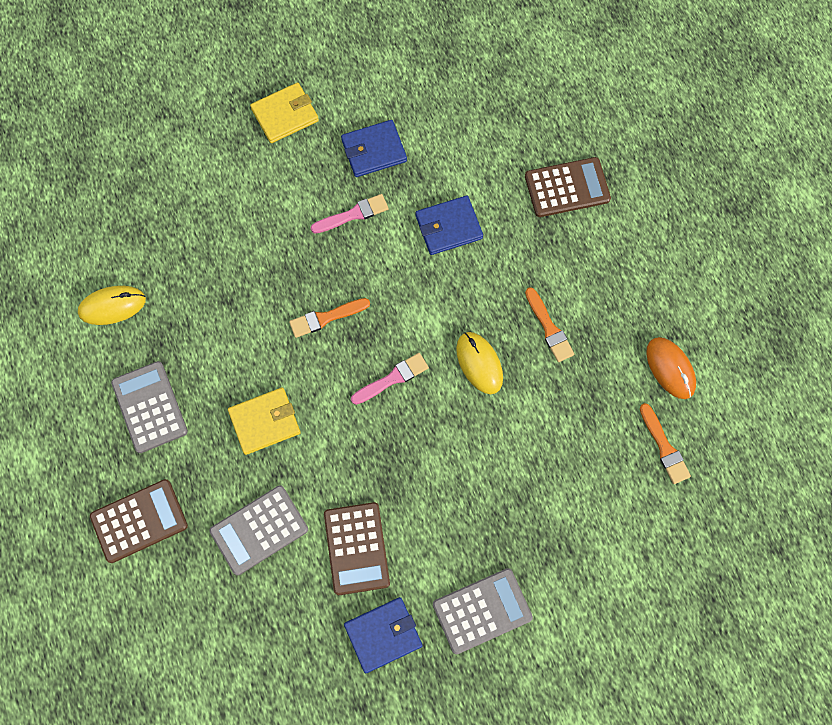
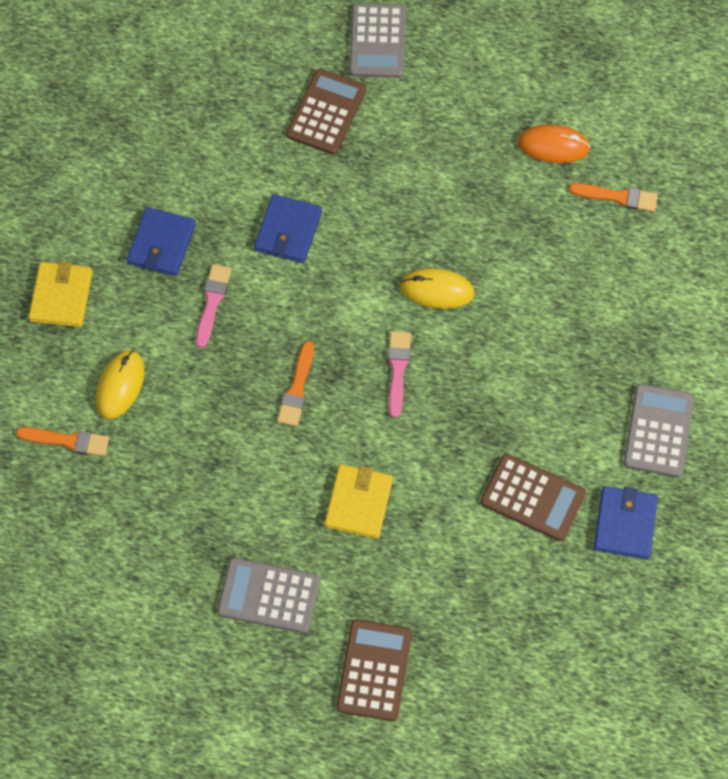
camera: 55 degrees left, 5 degrees down
(112, 306) = (139, 570): yellow mouse -> yellow mouse (120, 385)
(259, 530) = (458, 570): grey calculator -> grey calculator (377, 41)
(549, 328) = (446, 213): orange brush -> orange brush (67, 441)

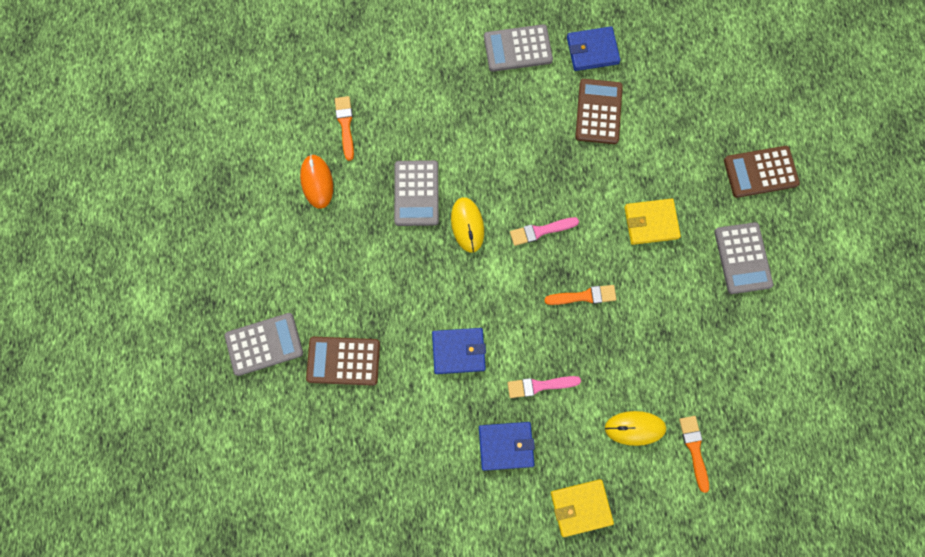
camera: 110 degrees left, 10 degrees up
(499, 247) = (416, 193): none -> grey calculator

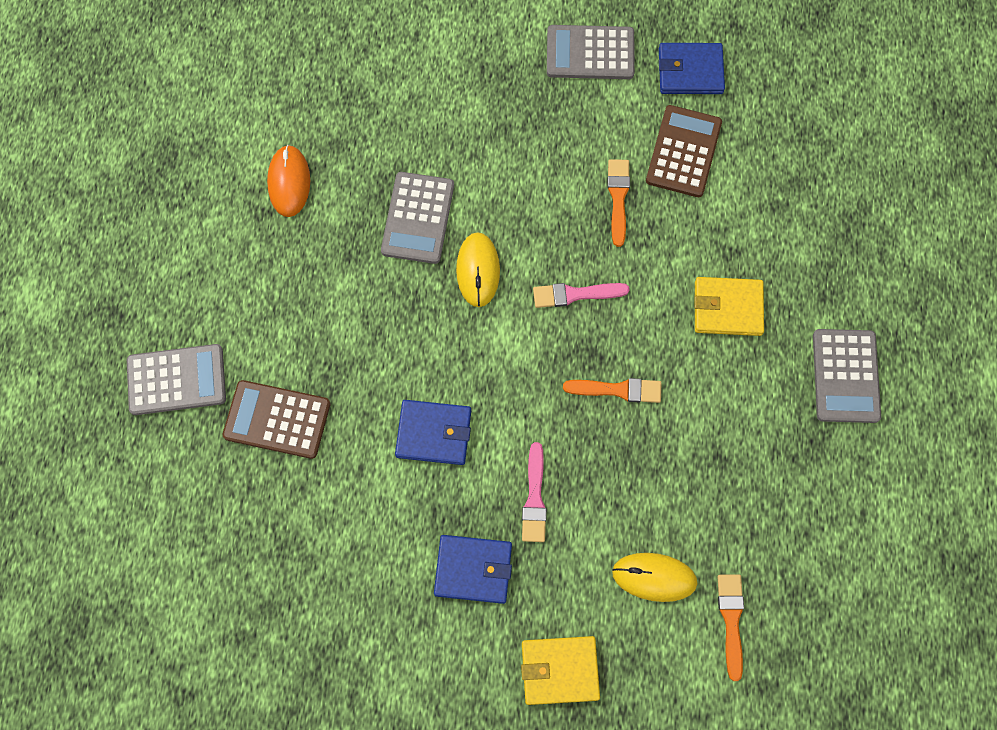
camera: 10 degrees right, 5 degrees down
(345, 125) = (341, 115): orange brush -> orange brush (618, 198)
(539, 386) = (534, 498): pink brush -> pink brush turned 90 degrees counterclockwise
(760, 172) = (891, 266): brown calculator -> none

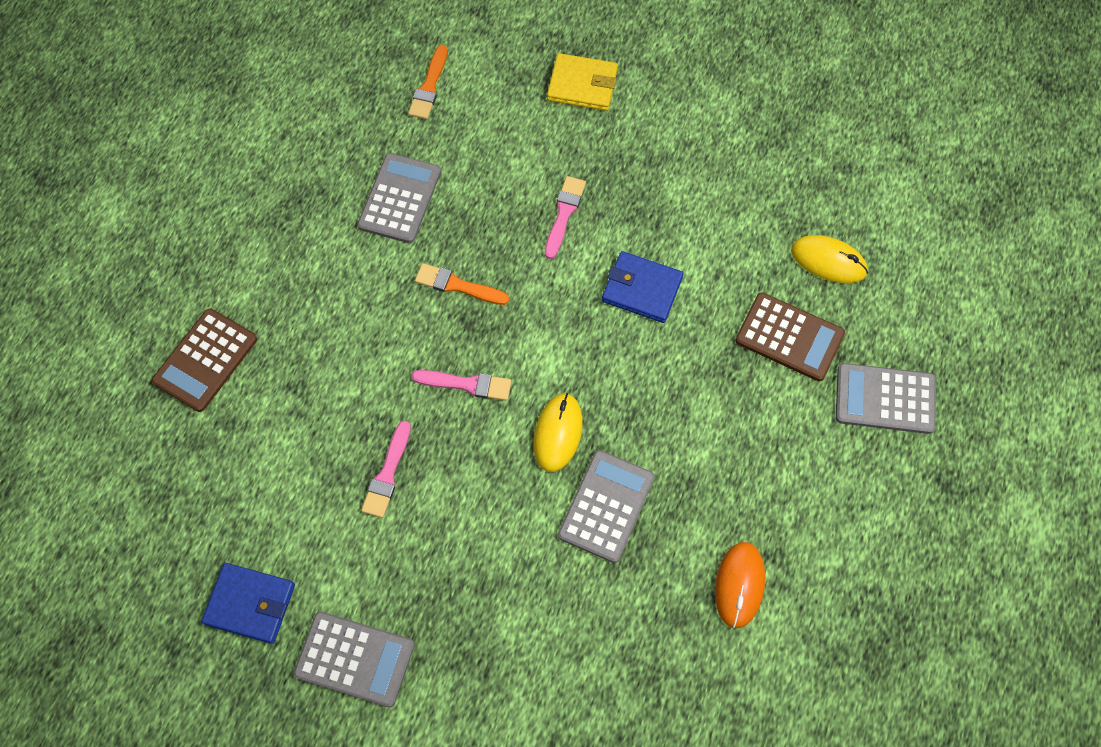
camera: 165 degrees left, 5 degrees down
(473, 569) = (634, 171): blue wallet -> none
(618, 198) = (387, 474): orange brush -> pink brush
(654, 577) = (481, 130): yellow mouse -> yellow mouse (828, 261)
(683, 152) = (298, 508): brown calculator -> brown calculator (205, 360)
(727, 308) = (323, 334): yellow wallet -> none
(845, 376) = (242, 246): grey calculator -> grey calculator (400, 199)

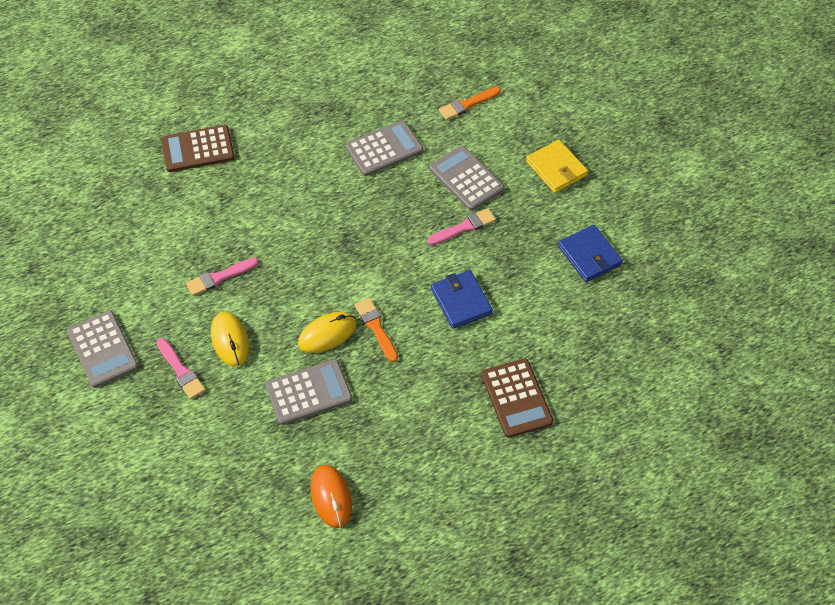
camera: 45 degrees right, 10 degrees down
(250, 604) = (87, 280): blue wallet -> blue wallet (589, 255)
(457, 285) = (363, 216): orange brush -> orange brush (376, 327)
(467, 384) = (309, 269): pink brush -> pink brush (181, 371)
(739, 585) = (331, 497): orange mouse -> orange mouse turned 75 degrees counterclockwise
(828, 261) = (591, 378): yellow mouse -> yellow mouse (230, 340)
(885, 399) = (534, 480): grey calculator -> grey calculator (466, 179)

